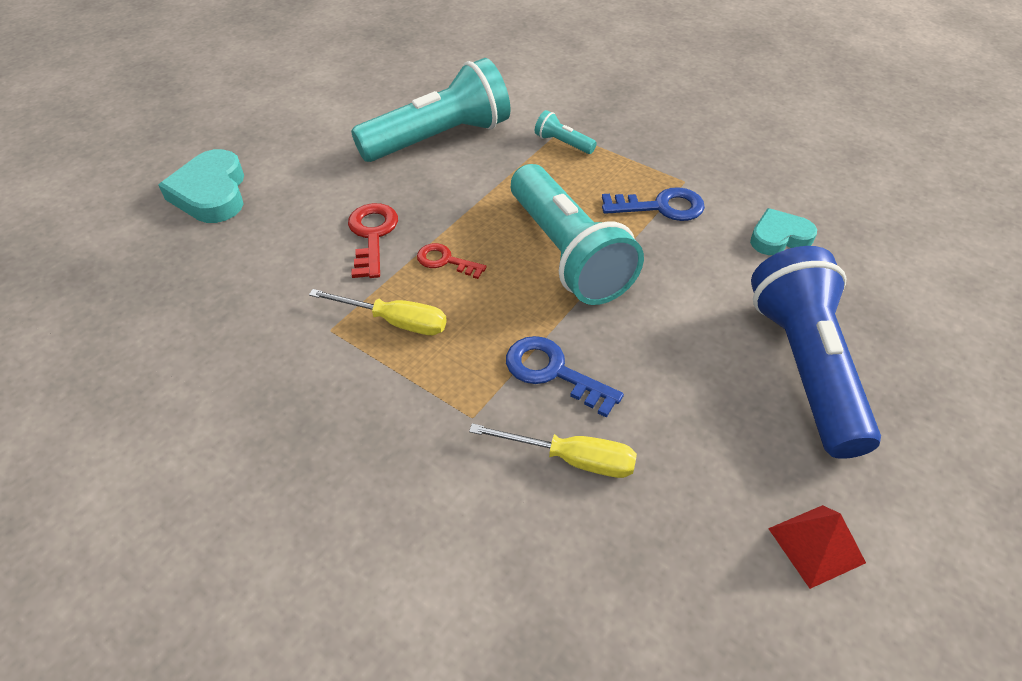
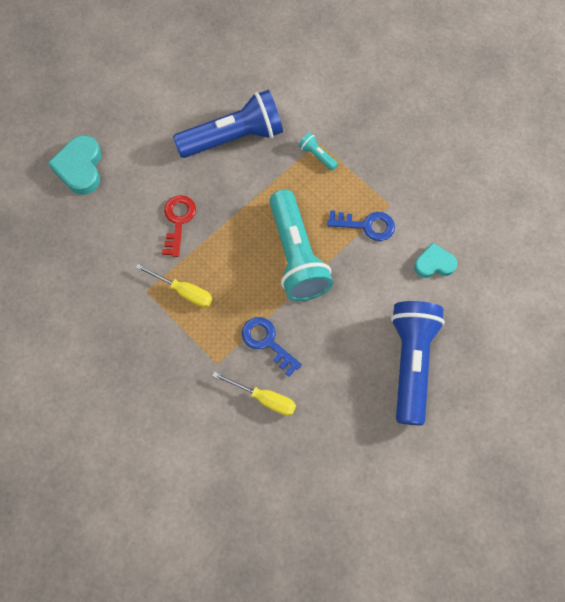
camera: 10 degrees right, 20 degrees up
(439, 138) = (234, 138): turquoise flashlight -> blue flashlight
(445, 261) = (220, 249): red key -> none
(816, 545) = (374, 468): red pyramid -> none

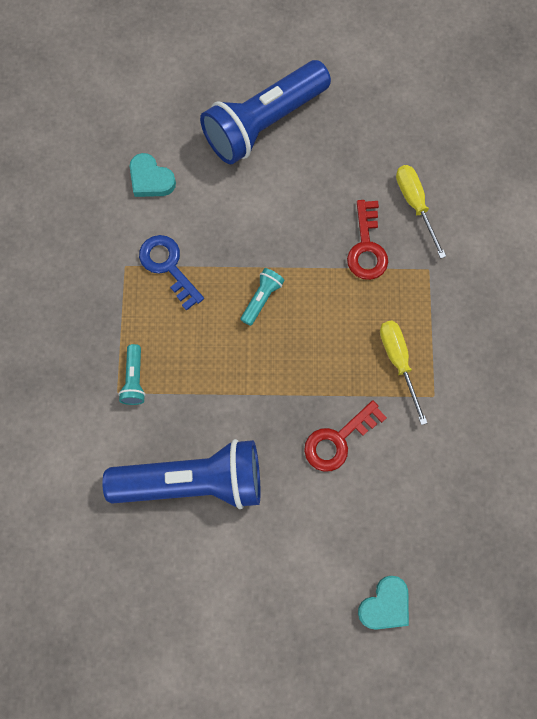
camera: 135 degrees left, 5 degrees up
(80, 167) = (385, 605): turquoise heart -> turquoise heart, size x0.66
(234, 138) = (193, 481): blue flashlight -> blue flashlight turned 150 degrees clockwise
(267, 342) = (366, 247): blue key -> red key
(296, 256) = (262, 299): turquoise flashlight -> turquoise flashlight, size x0.41

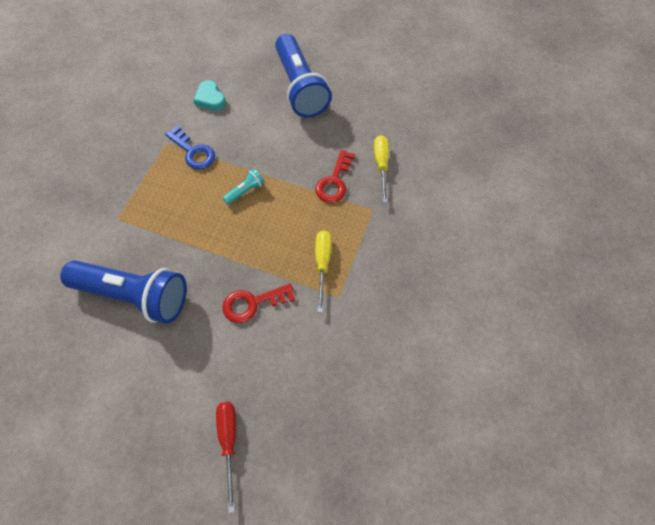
camera: 20 degrees right, 10 degrees down
(134, 379) = (133, 214): turquoise flashlight -> none
(168, 266) = (193, 152): blue key -> blue key turned 150 degrees clockwise
(263, 123) = (300, 88): blue flashlight -> blue flashlight turned 90 degrees counterclockwise
(385, 605) = (229, 441): turquoise heart -> red screwdriver

